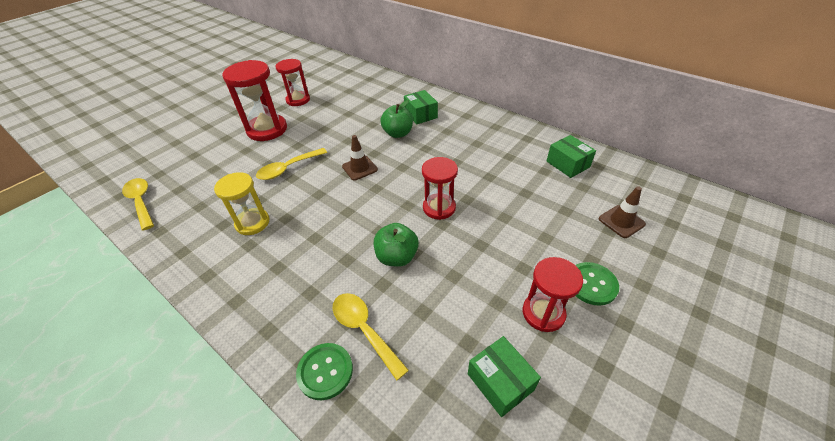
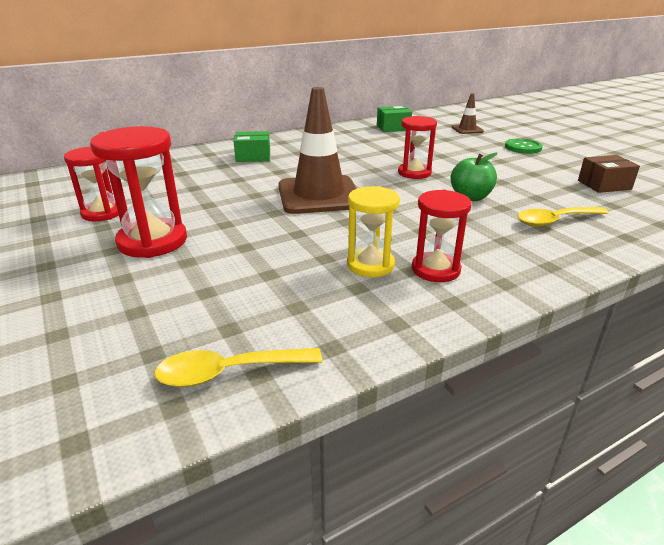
camera: 70 degrees left, 15 degrees down
(288, 169) = (274, 234): yellow spoon -> none
(325, 371) = (600, 242): green button -> none
(359, 168) = (319, 195): brown traffic cone -> brown traffic cone, size x2.15
(398, 133) = (275, 170): green apple -> none
(500, 382) = (604, 185): green box -> brown box
(543, 313) = (546, 163): red hourglass -> red hourglass (435, 269)

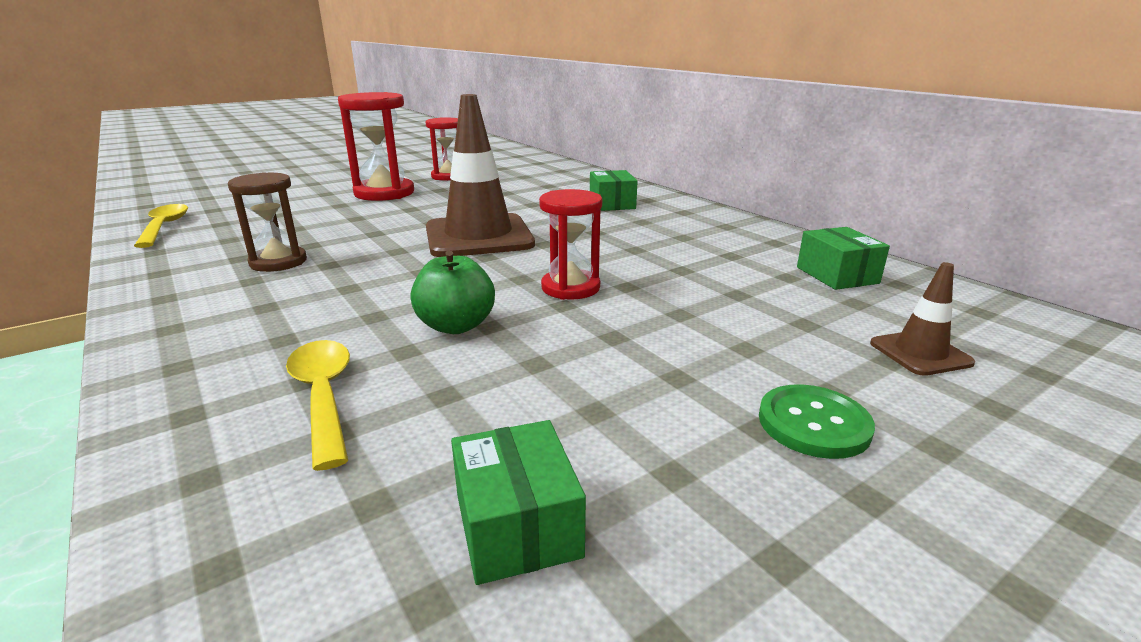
camera: 85 degrees right, 5 degrees down
(370, 265) = (278, 262): yellow hourglass -> brown hourglass
(435, 269) = (239, 291): red hourglass -> none
(604, 185) = (517, 525): brown box -> green box

